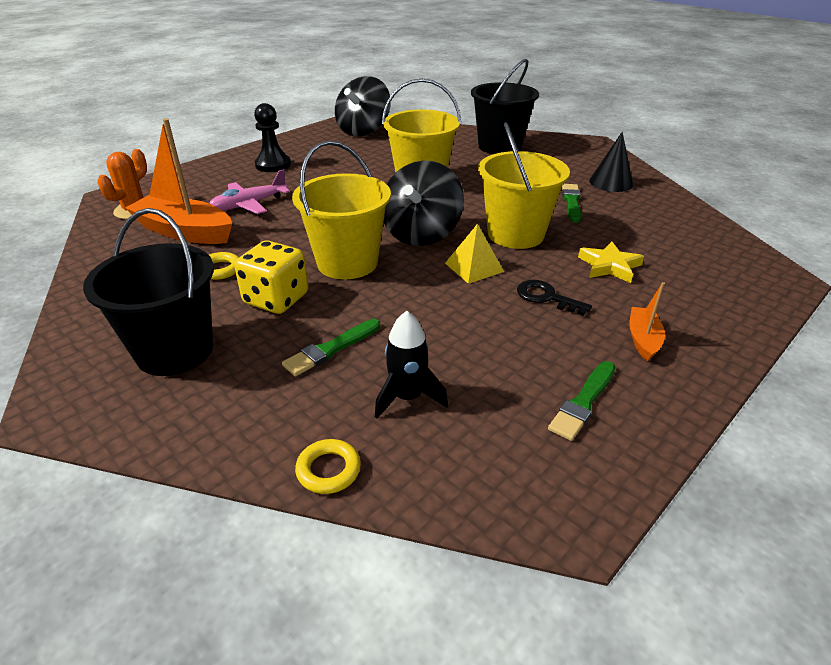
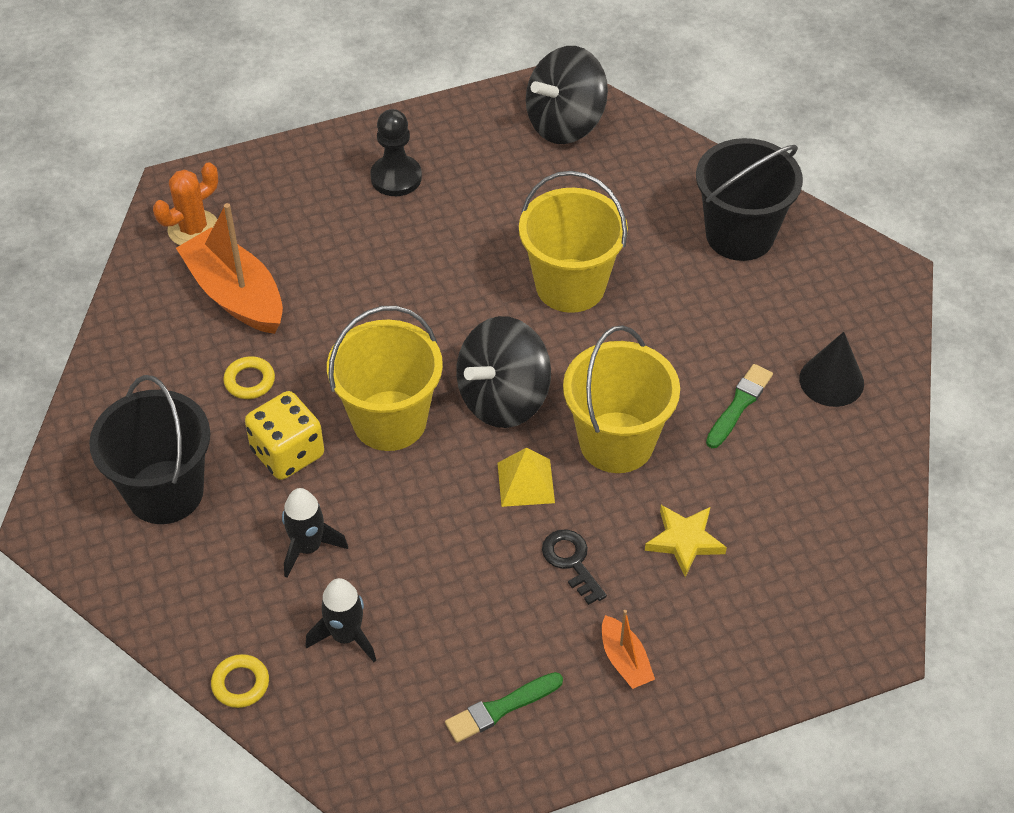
camera: 25 degrees right, 15 degrees up
(249, 204) = (328, 263): pink plane -> none
(331, 349) = (308, 547): green brush -> black rocket
(643, 339) = (625, 660): orange boat -> orange boat turned 120 degrees clockwise

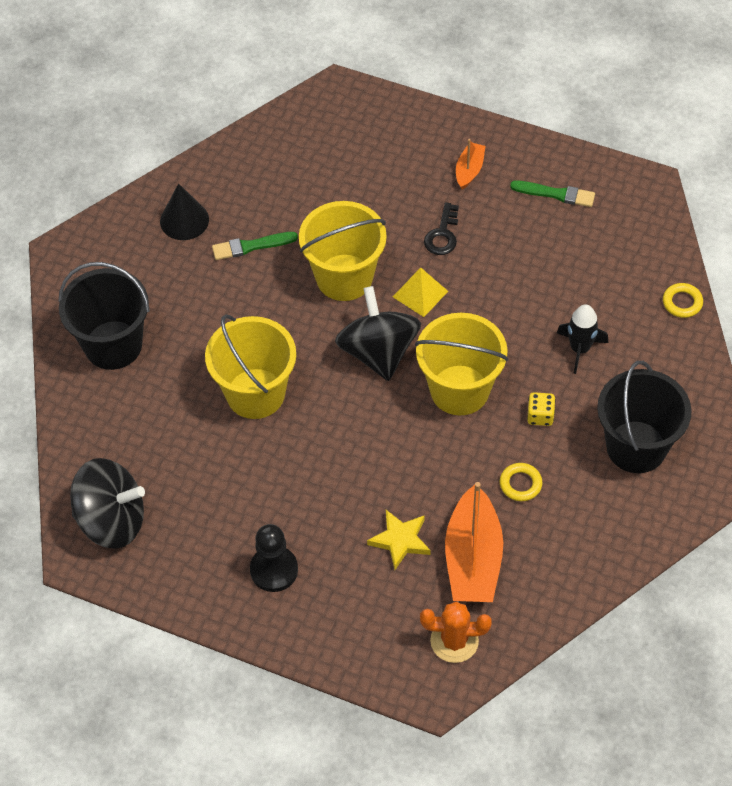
camera: 135 degrees left, 5 degrees up
(287, 453) = (540, 416): yellow dice -> yellow dice, size x0.55
(346, 636) = (603, 286): black rocket -> none
(503, 398) = (378, 352): black spinning top -> black spinning top turned 105 degrees counterclockwise
(685, 541) = (371, 201): yellow star -> yellow star (400, 540)

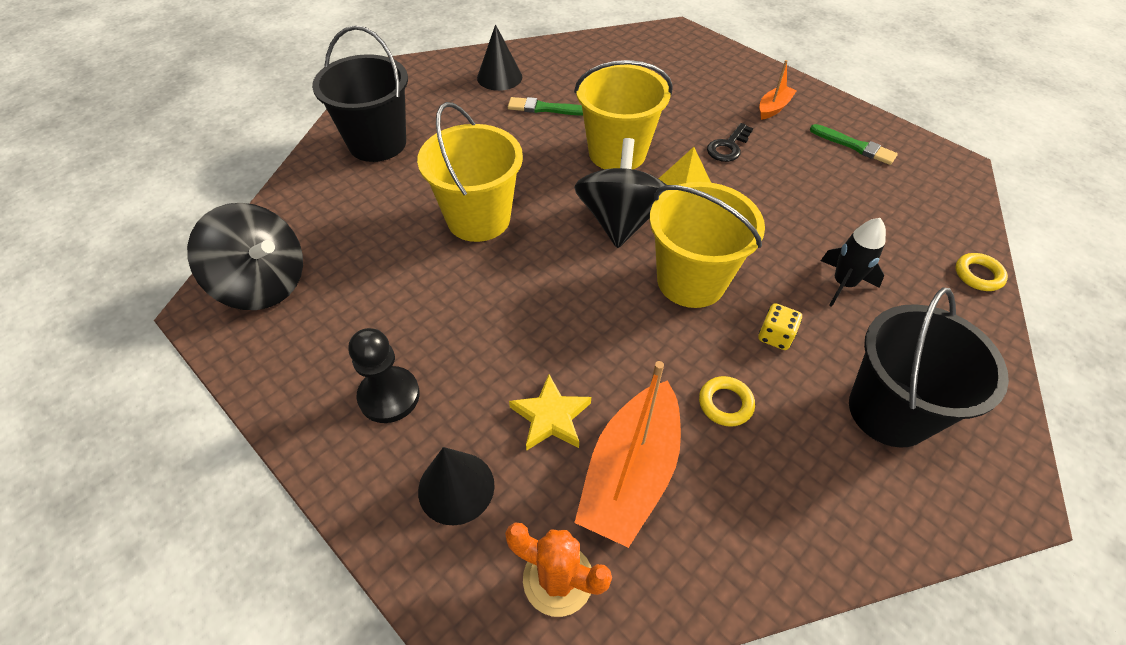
camera: 20 degrees right, 5 degrees down
(359, 612) = (456, 487): none -> black cone

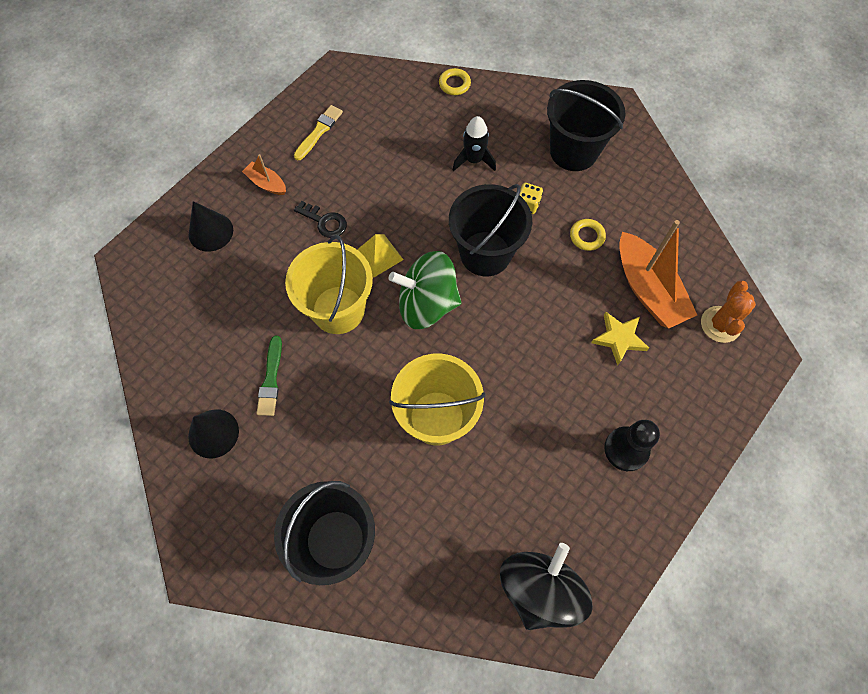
camera: 95 degrees left, 15 degrees up
(456, 487) = (681, 389): black cone -> black cone (211, 232)
(620, 221) = (427, 304): black spinning top -> green spinning top
(630, 474) = (648, 289): orange boat -> orange boat turned 45 degrees clockwise
(691, 281) = (485, 253): yellow bucket -> black bucket
(855, 146) = (319, 131): green brush -> yellow brush

